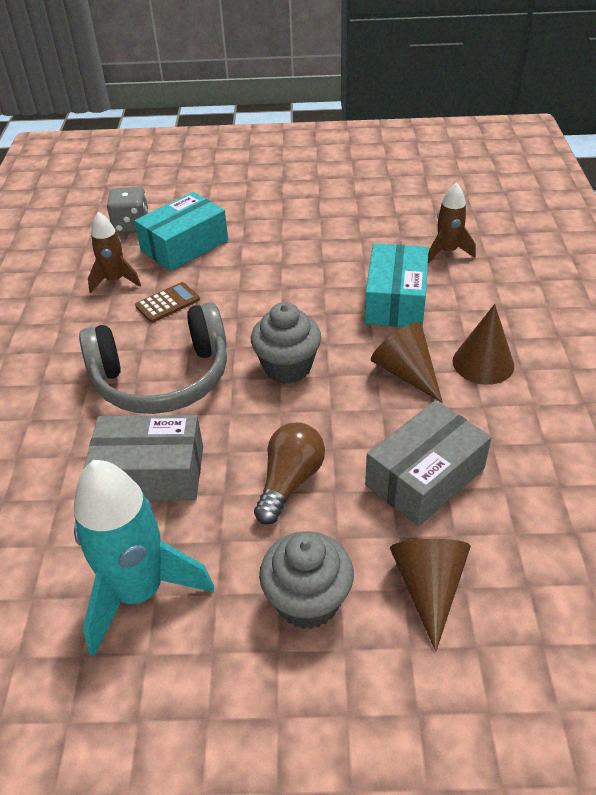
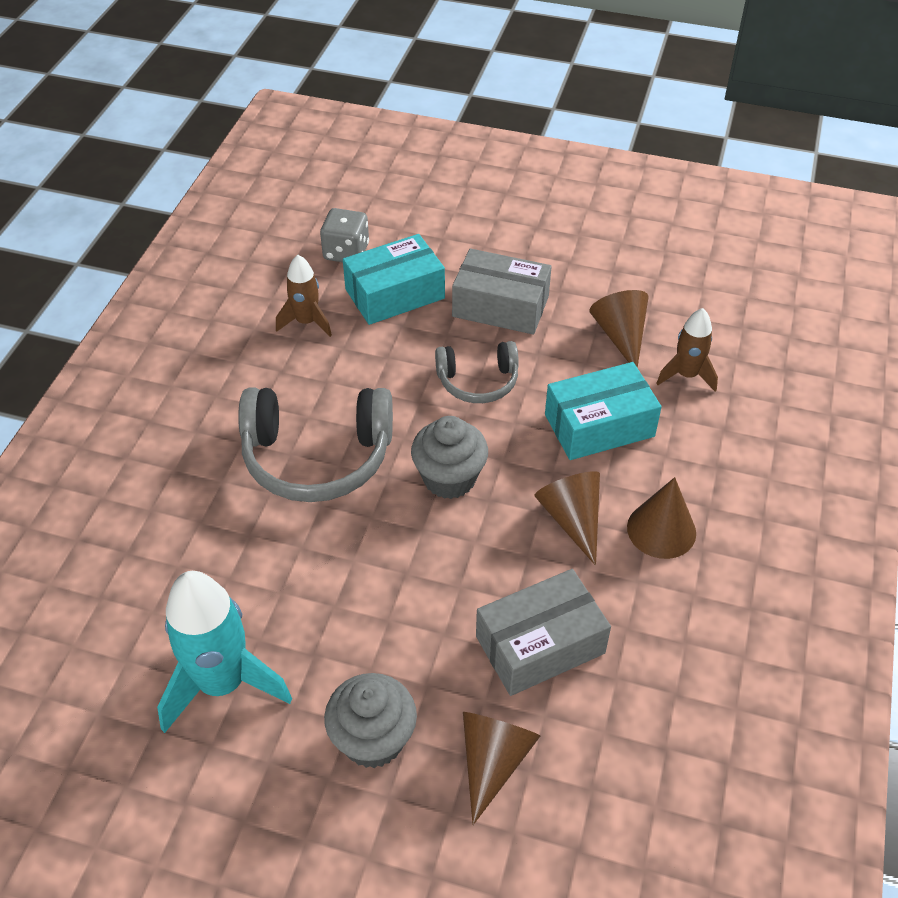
camera: 15 degrees right, 5 degrees up
(150, 473) = (271, 563): grey box -> grey box (500, 306)
(168, 303) = (352, 365): brown calculator -> none
(281, 292) = (478, 381): none -> grey headphones
(289, 482) = (402, 611): brown light bulb -> none
(383, 237) = (620, 336): none -> brown cone
(395, 300) = (599, 425): turquoise box -> turquoise box turned 45 degrees clockwise

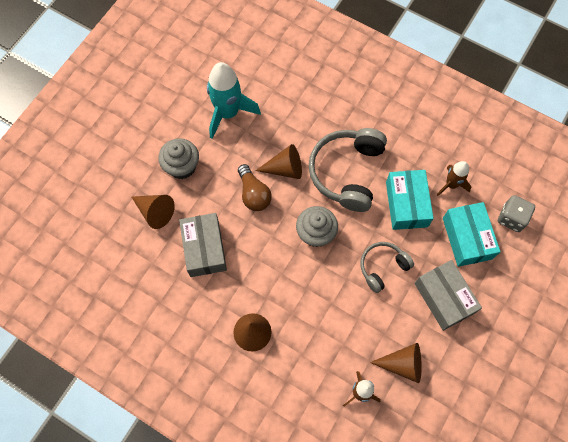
camera: 105 degrees right, 20 degrees up
(399, 590) = (254, 194): none -> brown light bulb
(478, 381) = (382, 267): grey headphones -> grey headphones turned 45 degrees clockwise
(500, 306) = (444, 298): grey box -> grey box turned 60 degrees counterclockwise
(572, 519) = (272, 288): brown cone -> brown cone (285, 169)
(599, 425) = (333, 325): turquoise box -> turquoise box (406, 204)

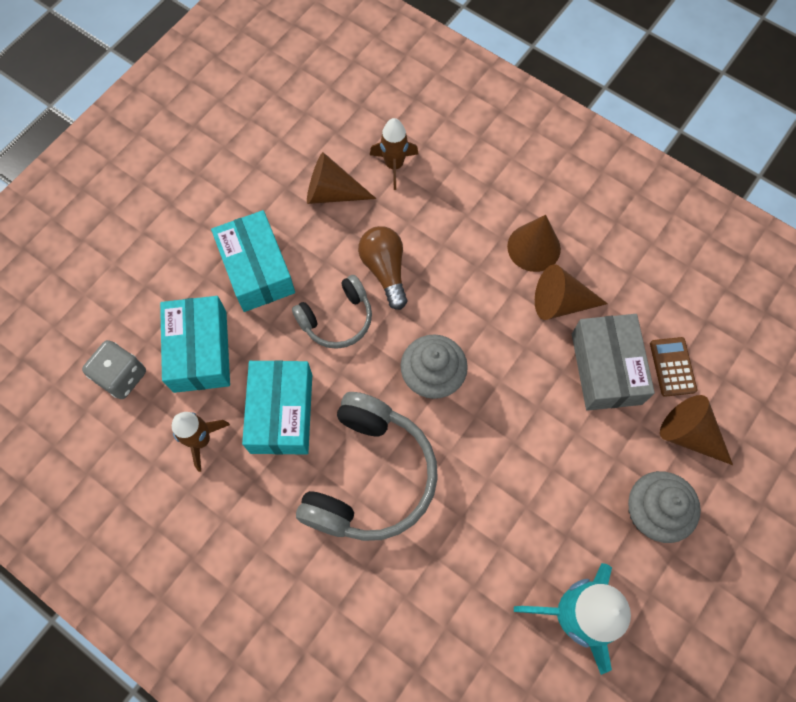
camera: 175 degrees left, 0 degrees up
(161, 253) = (672, 367): none -> brown calculator
(254, 194) = (528, 452): brown light bulb -> brown light bulb (385, 270)
(285, 169) = (474, 493): brown cone -> brown cone (561, 302)
(444, 298) = (257, 269): grey box -> turquoise box

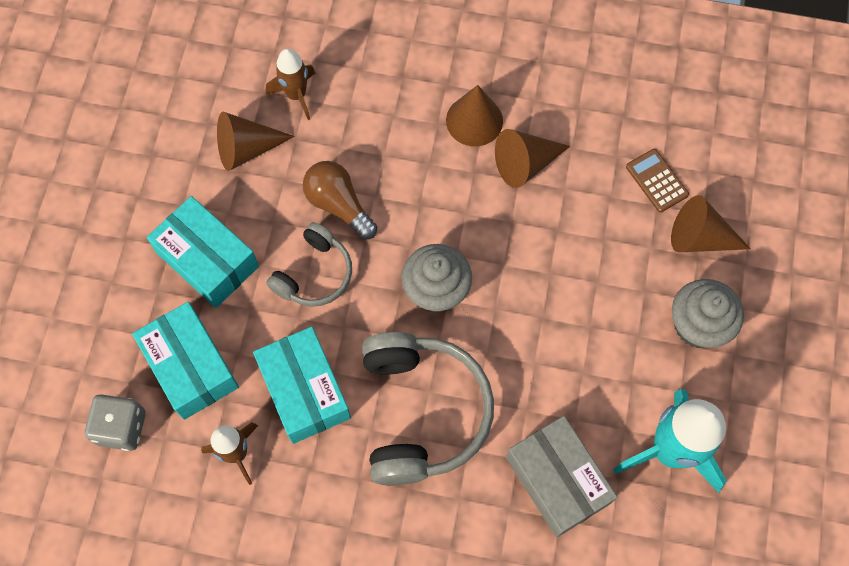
camera: 25 degrees left, 0 degrees up
(606, 368) = (596, 209): grey box -> grey box (557, 480)

